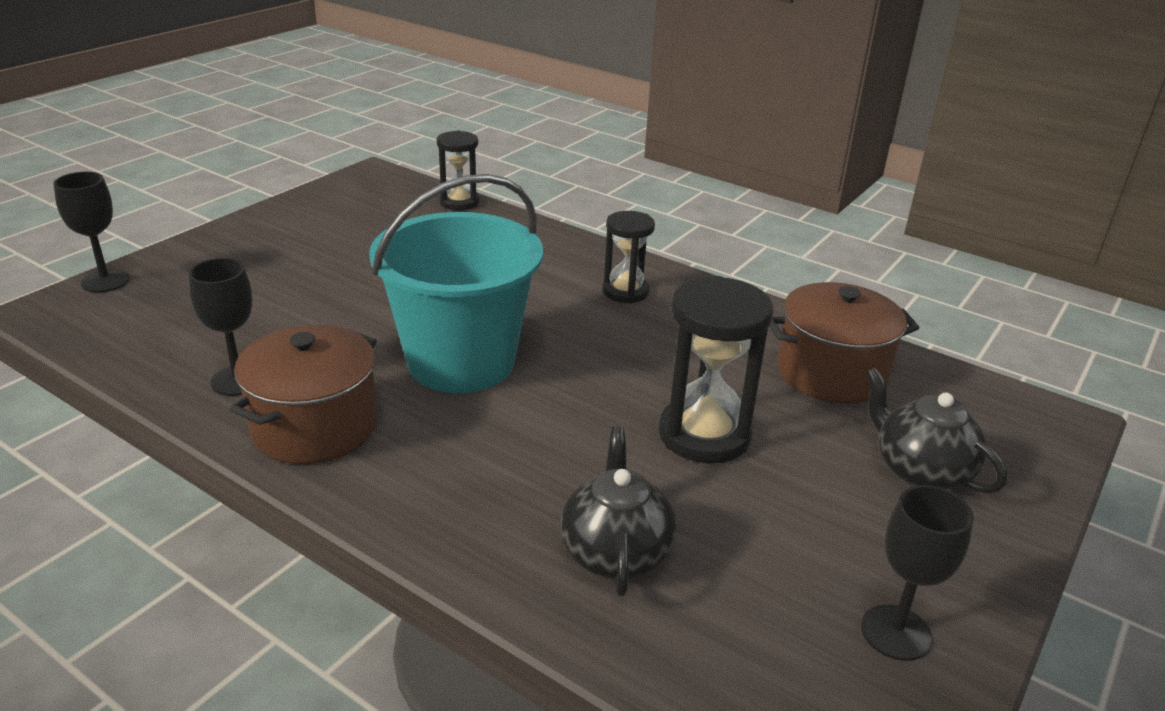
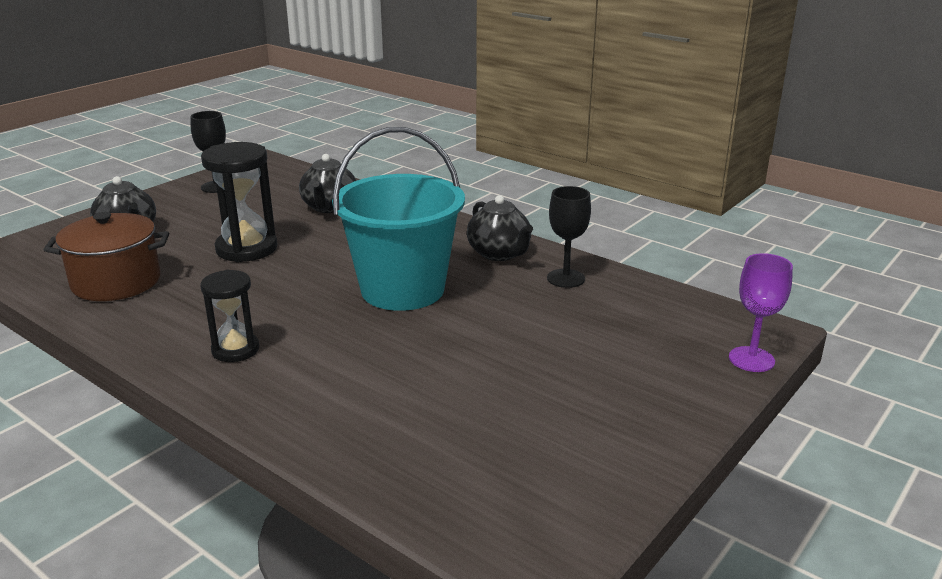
camera: 175 degrees left, 5 degrees down
(105, 281) = (751, 359): black goblet -> purple goblet
(315, 427) = (499, 254): brown pot -> black teapot
(459, 202) = (394, 492): black hourglass -> none

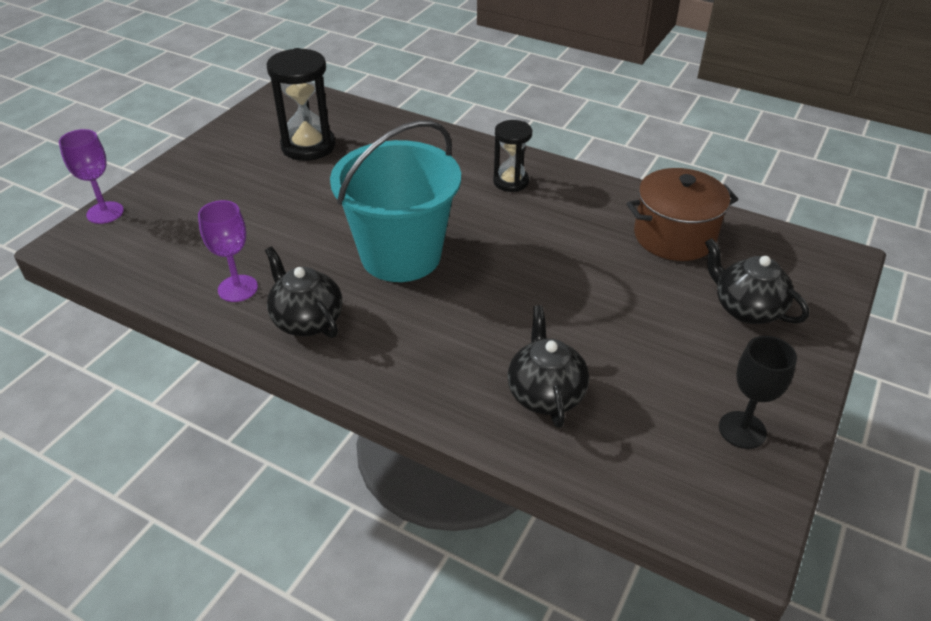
camera: 170 degrees right, 15 degrees up
(246, 249) = (590, 296): black hourglass -> black hourglass (308, 146)
(566, 278) = (238, 288): black goblet -> purple goblet

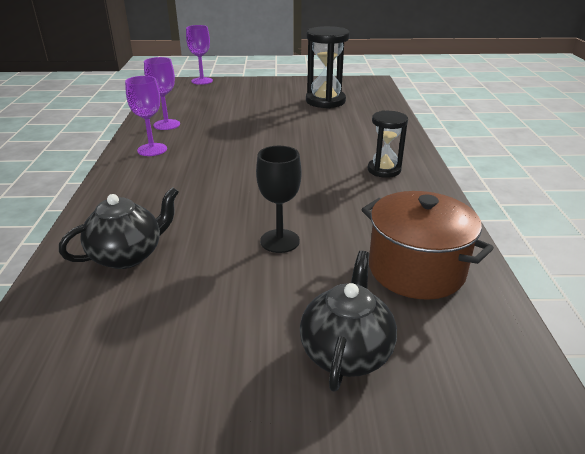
camera: 60 degrees right, 10 degrees down
(307, 320) = (152, 149): black teapot -> purple goblet
(401, 255) = (244, 157): turquoise bucket -> none
(742, 430) = (134, 396): black goblet -> black goblet (280, 241)

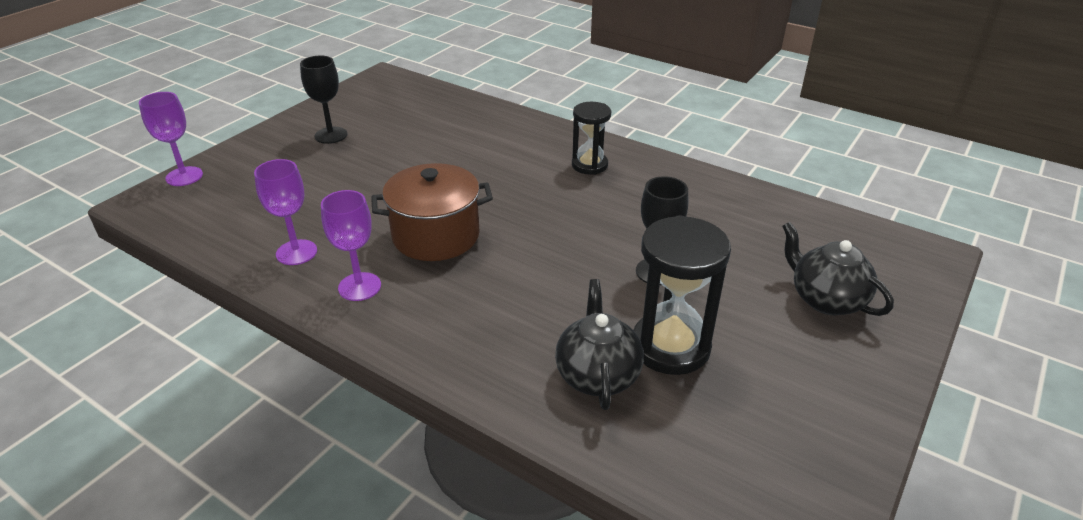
camera: 55 degrees left, 5 degrees up
(288, 92) = (331, 135): none -> black goblet
(325, 101) = (393, 125): black hourglass -> black hourglass (670, 346)
(416, 269) = (753, 224): brown pot -> brown pot (436, 236)

